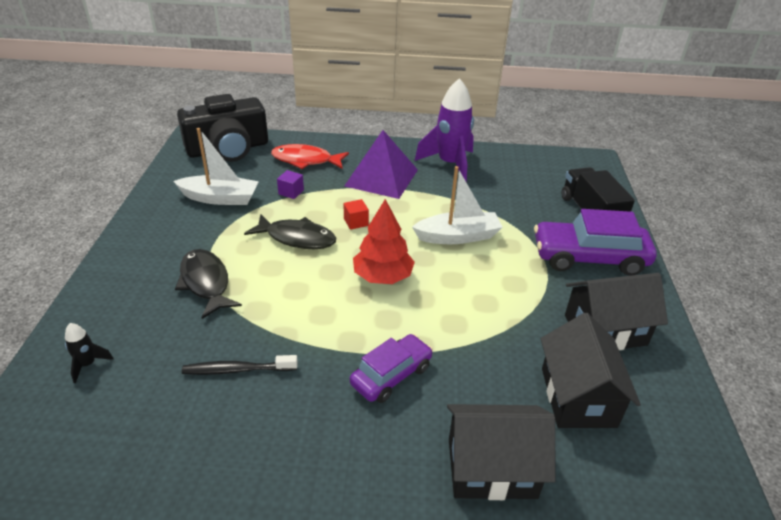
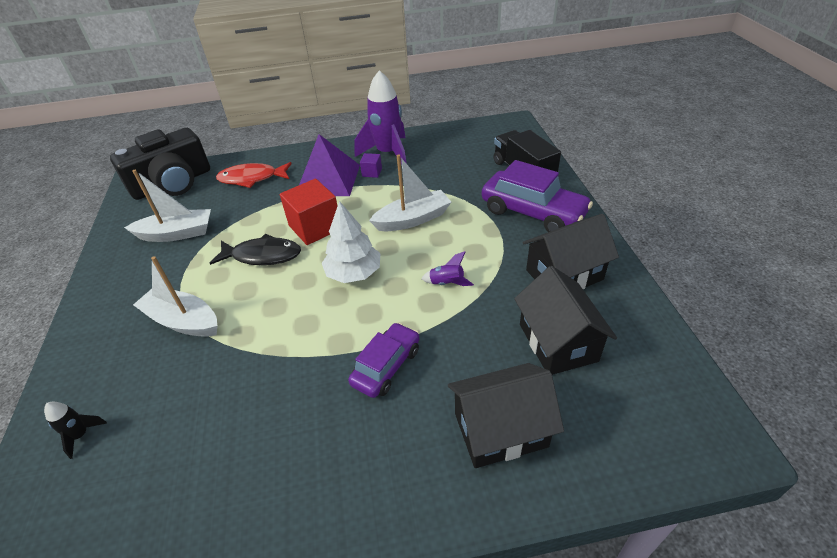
camera: 10 degrees left, 5 degrees up
(205, 283) = (183, 321): black fish -> white boat
(238, 370) = (238, 400): black toothbrush -> none
(291, 192) = (245, 212): purple cube -> purple cube (372, 172)
(356, 222) = (315, 227): red cube -> red cube, size x2.12
(383, 276) = (354, 273): red tree -> white tree
(476, 309) = (447, 283): none -> purple rocket
(589, 258) = (533, 212): purple car -> purple car turned 135 degrees counterclockwise

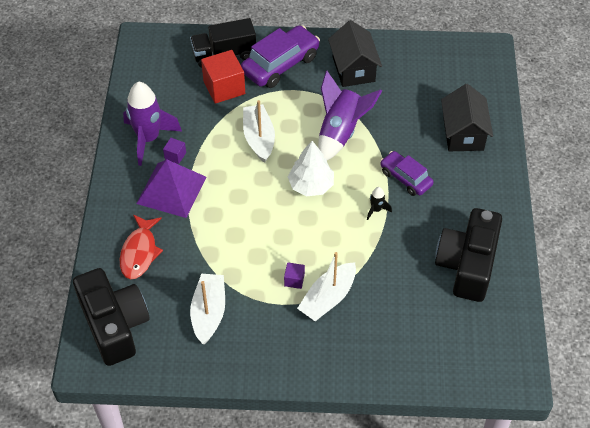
camera: 80 degrees left, 10 degrees up
(81, 435) = (419, 350): black rocket -> black rocket (376, 210)
(212, 286) = (294, 280): none -> purple cube
(228, 478) = (467, 264): none -> black camera
(263, 255) = (267, 244): black fish -> none
(315, 227) = (242, 205): red cube -> red cube (224, 87)
(447, 283) = (340, 132): purple rocket -> purple rocket, size x2.31
(557, 342) = (409, 91): black house -> none

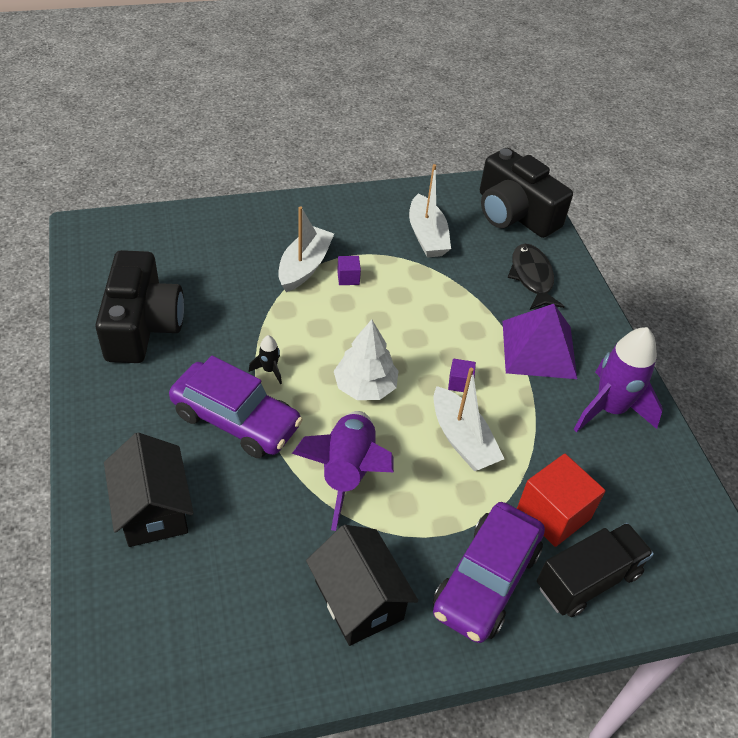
camera: 160 degrees right, 5 degrees down
(140, 252) = (532, 277): red fish -> black fish
(175, 155) = (560, 393): purple cube -> purple cube (460, 383)
(405, 178) = (236, 420): purple car -> purple car, size x1.61

